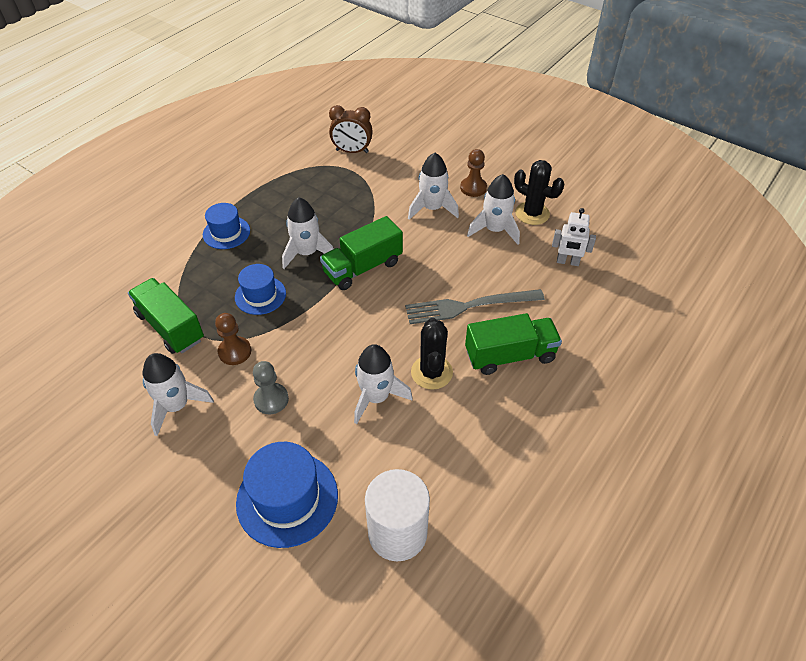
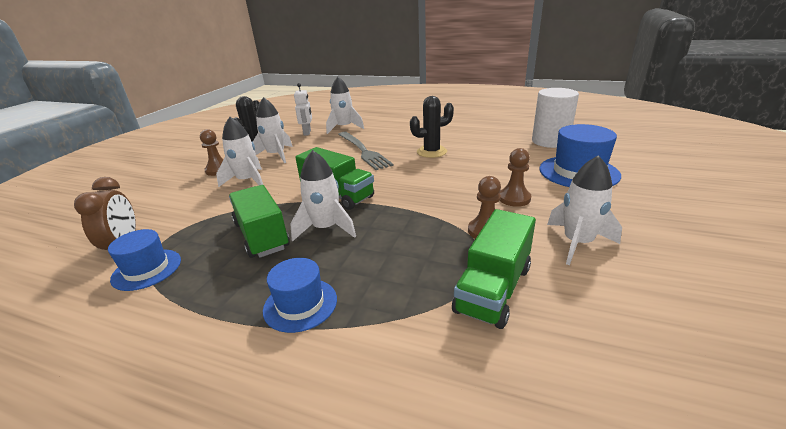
camera: 105 degrees left, 20 degrees down
(260, 295) = (402, 239): blue hat -> blue hat (147, 269)
(271, 399) = (514, 198): grey pawn -> brown pawn
(376, 397) = (469, 163): white rocket -> white rocket (344, 128)
(510, 355) = (399, 136): green truck -> green truck (261, 235)

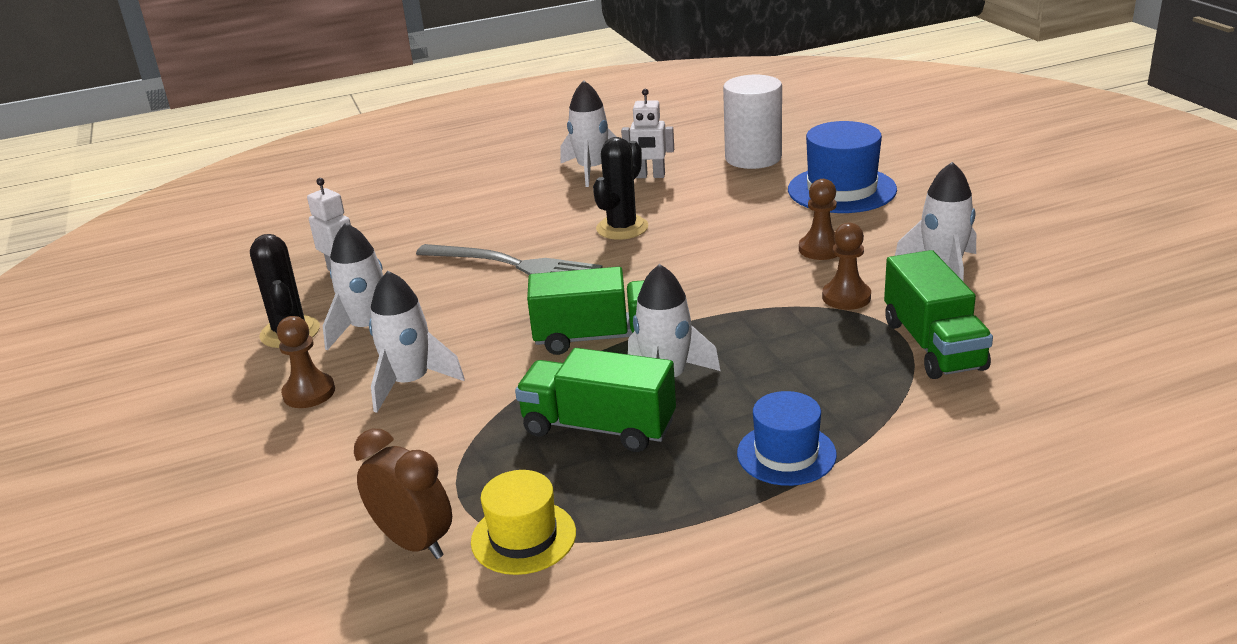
camera: 40 degrees left, 0 degrees up
(147, 269) = (523, 537): blue hat -> yellow hat
(344, 128) = (397, 240): white rocket -> white rocket (592, 170)
(483, 134) = (650, 176): none -> white robot

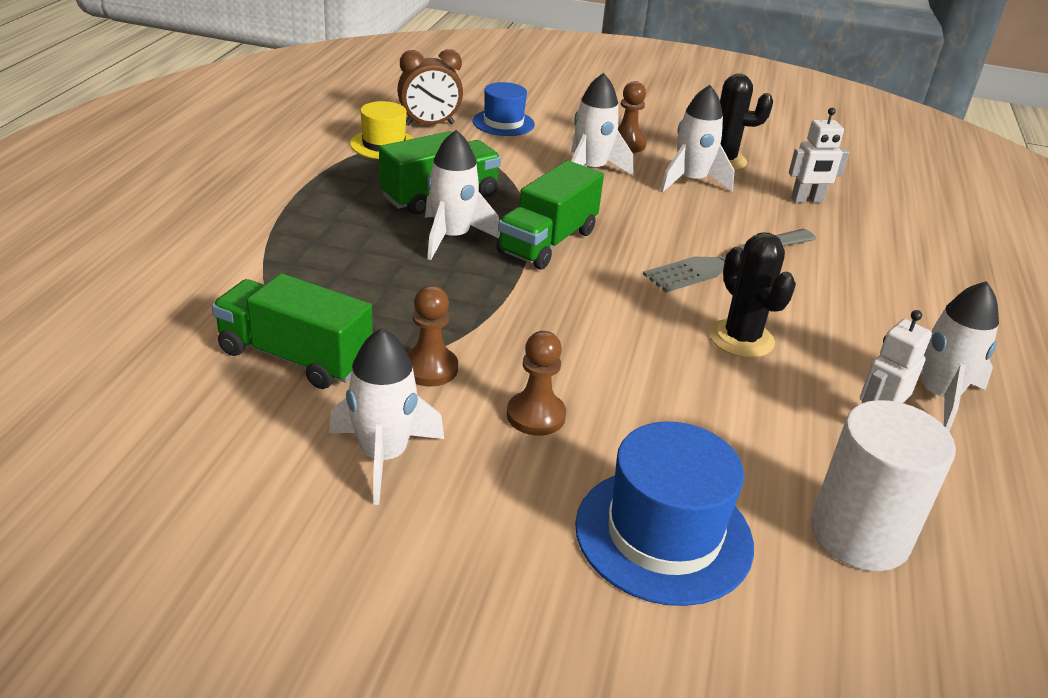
camera: 120 degrees right, 5 degrees up
(786, 454) = (304, 231): blue hat -> blue hat (503, 123)

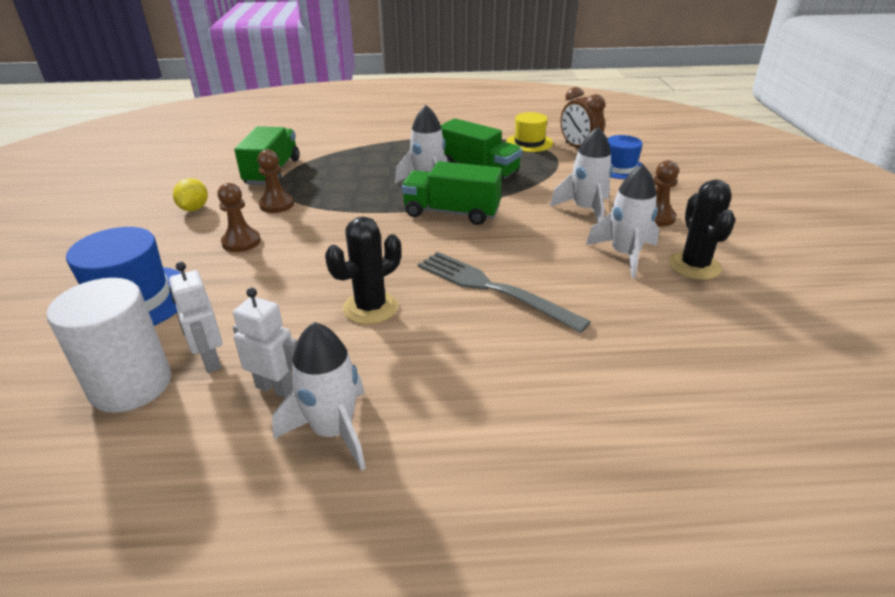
camera: 75 degrees right, 0 degrees up
(383, 456) = (194, 209): white rocket -> yellow lemon
(807, 200) = (670, 324): white robot -> white robot (210, 360)

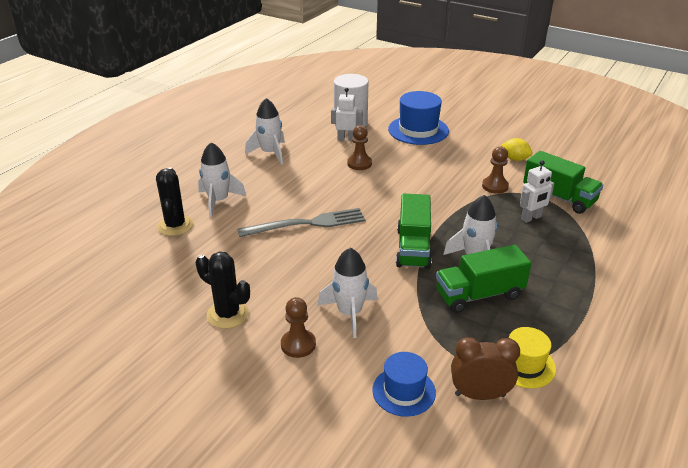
camera: 125 degrees right, 0 degrees up
(241, 242) = (451, 165): brown pawn -> brown pawn (359, 163)
(276, 388) = (309, 148): white robot -> white robot (531, 218)
(370, 308) = (337, 183): black cactus -> black cactus (175, 225)
(451, 213) = (413, 248): green truck -> green truck turned 135 degrees clockwise
(624, 255) = (276, 292): white rocket -> white rocket (218, 201)

